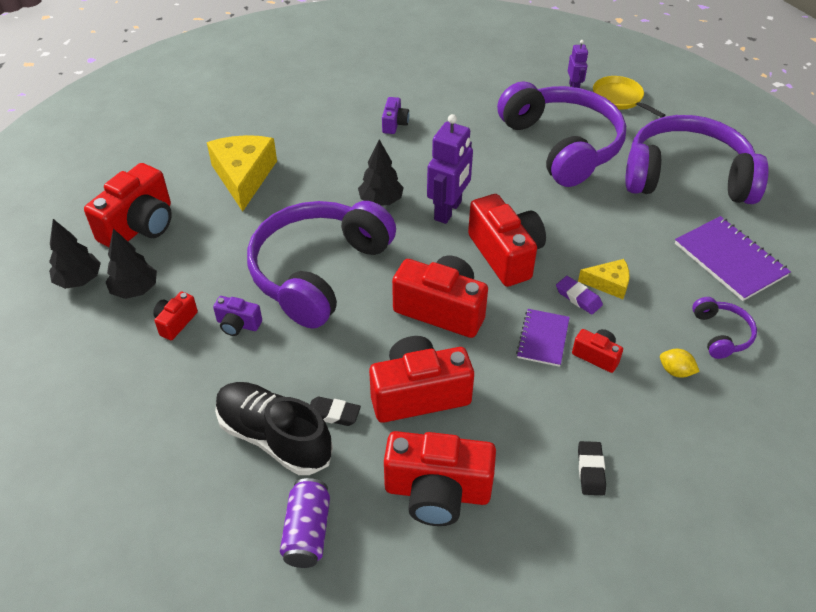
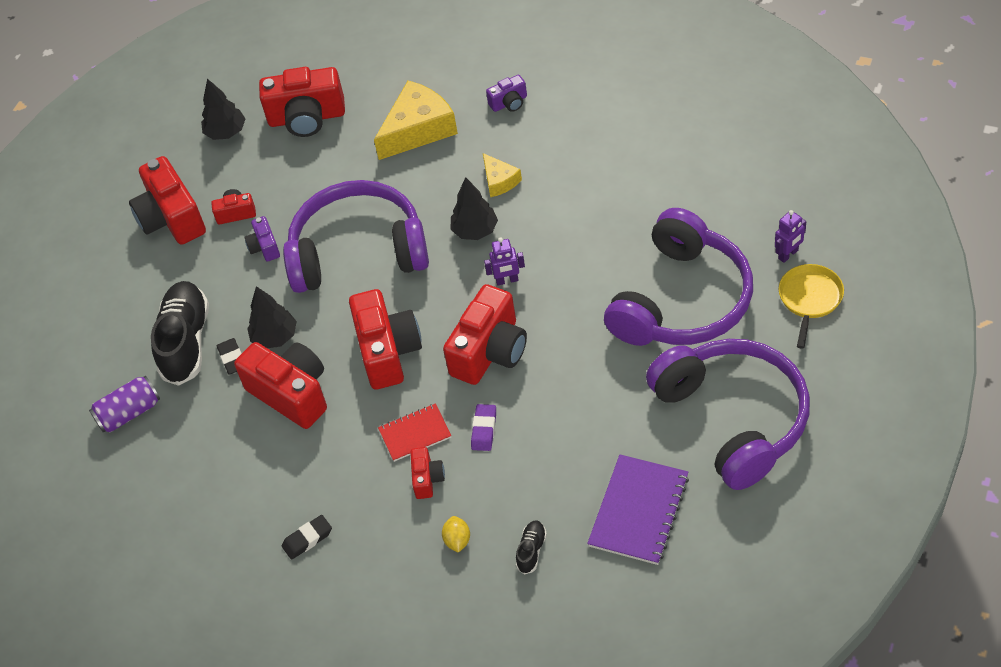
camera: 60 degrees right, 5 degrees up
(135, 290) = (245, 168): black tree -> black tree (275, 337)
(394, 124) = (586, 169): purple camera -> purple camera (509, 103)
(437, 492) = (215, 461): red camera -> red camera (171, 218)
(448, 211) = (507, 280): purple robot -> purple robot, size x0.54
(543, 338) = (415, 433): purple notebook -> red notebook
(608, 283) = (521, 440): yellow cheese -> yellow cheese (499, 181)
(721, 334) = (531, 550): purple headphones -> black shoe

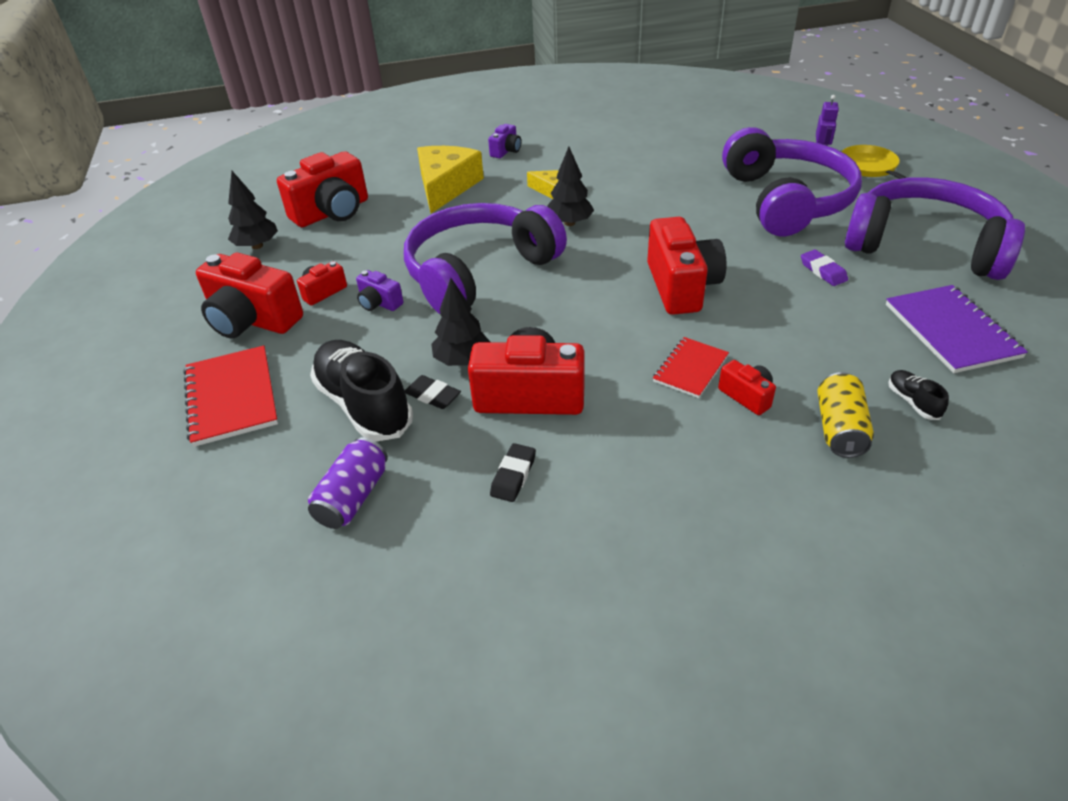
camera: 40 degrees left, 10 degrees down
(114, 288) = (231, 397): none -> red notebook
(307, 539) = (693, 507): black eraser -> black eraser (513, 476)
(388, 351) = (589, 324): red camera -> none
(457, 540) = (839, 429): yellow lemon -> yellow can
(484, 429) = (748, 337): purple eraser -> purple eraser (823, 271)
(507, 280) = (636, 240): purple robot -> none

